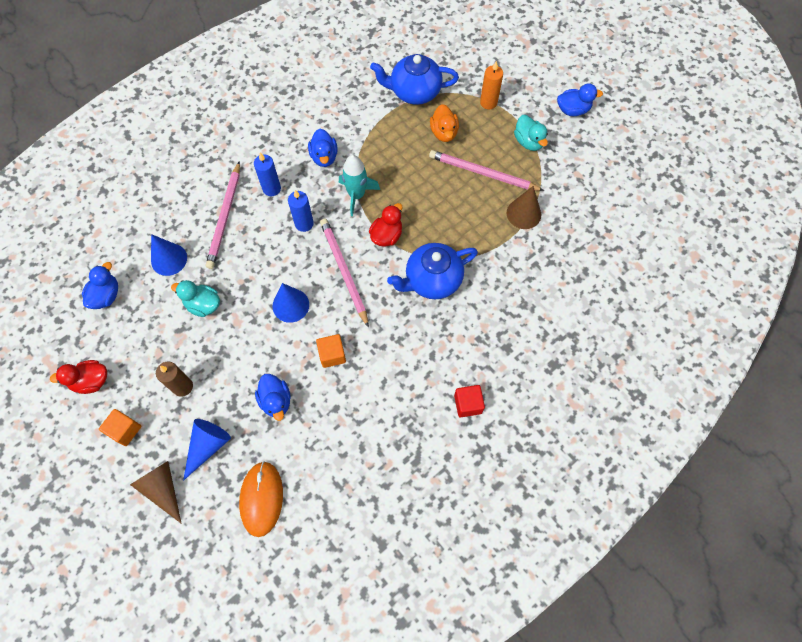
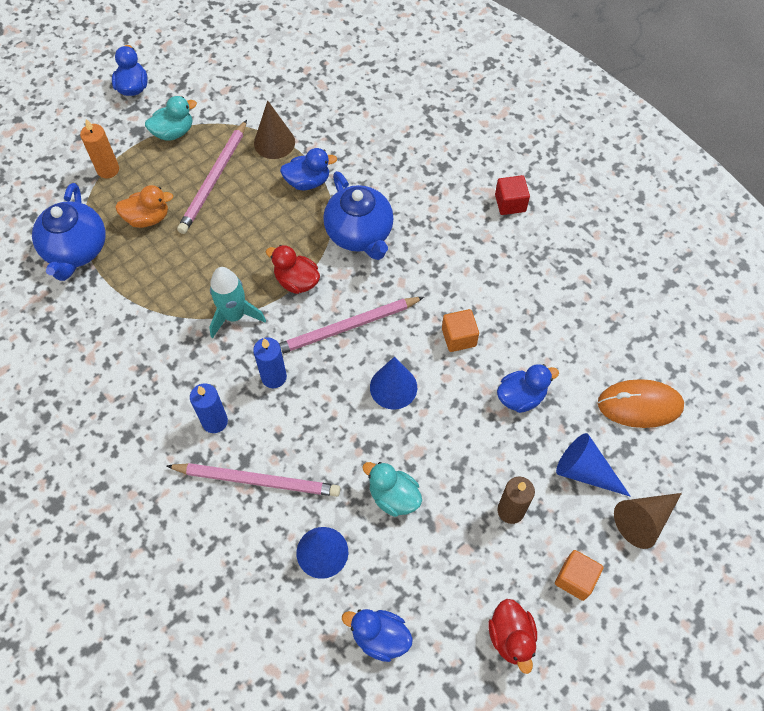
camera: 90 degrees left, 5 degrees down
(203, 305) = (393, 496): turquoise duck -> turquoise duck turned 105 degrees clockwise
(324, 157) = (169, 357): blue duck -> blue duck (308, 181)

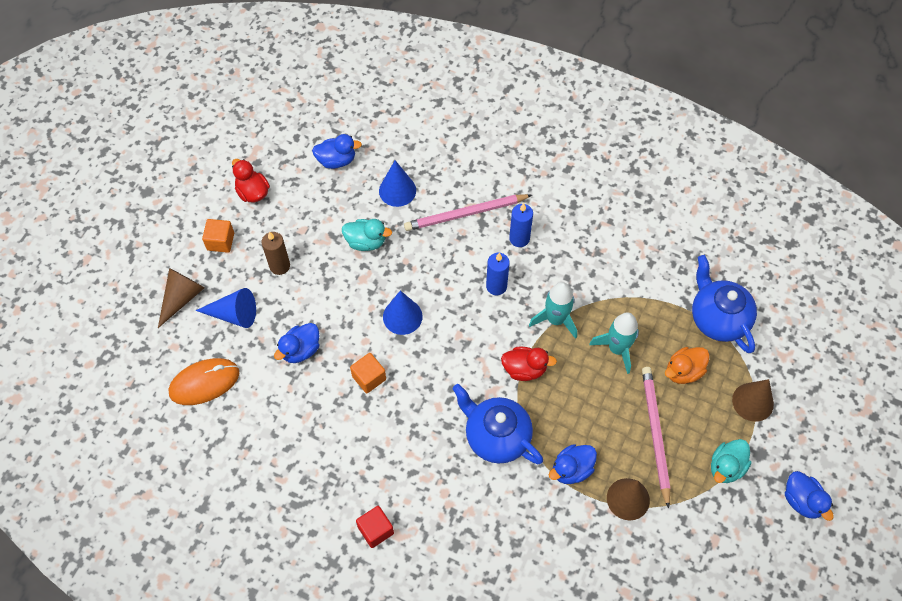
camera: 155 degrees right, 0 degrees up
(108, 170) = (752, 402): orange candle -> brown cone
(194, 263) = (617, 349): none -> turquoise rocket
(346, 328) = (463, 347): pink pencil -> none

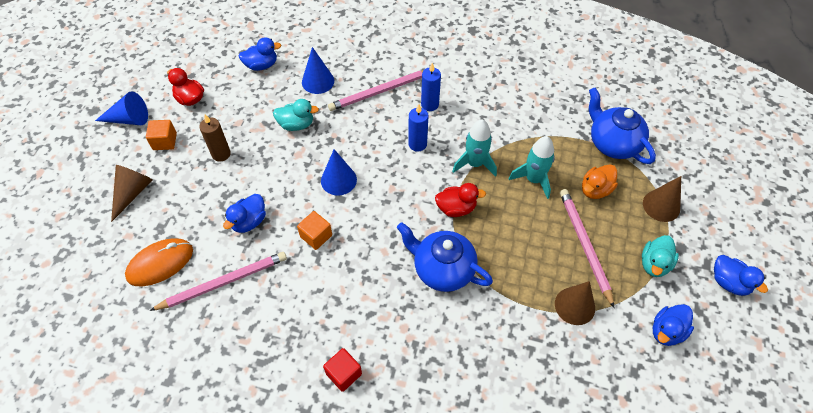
camera: 10 degrees left, 5 degrees down
(234, 314) = (183, 200): blue cone -> blue cone (129, 119)
(267, 414) = (223, 282): none -> pink pencil
(571, 469) = (517, 288): blue duck -> blue duck (666, 331)

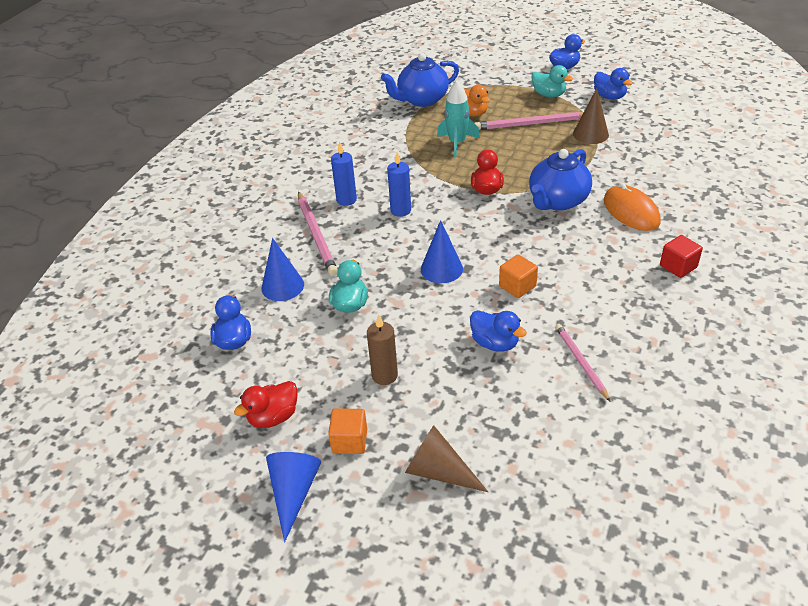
camera: 80 degrees left, 15 degrees down
(160, 263) = (556, 427): orange mouse -> orange mouse (631, 211)
(223, 282) = (580, 362): pink pencil -> pink pencil, size x0.64
(474, 164) = (433, 175): turquoise rocket -> none
(661, 206) = (491, 85): brown cone -> none

